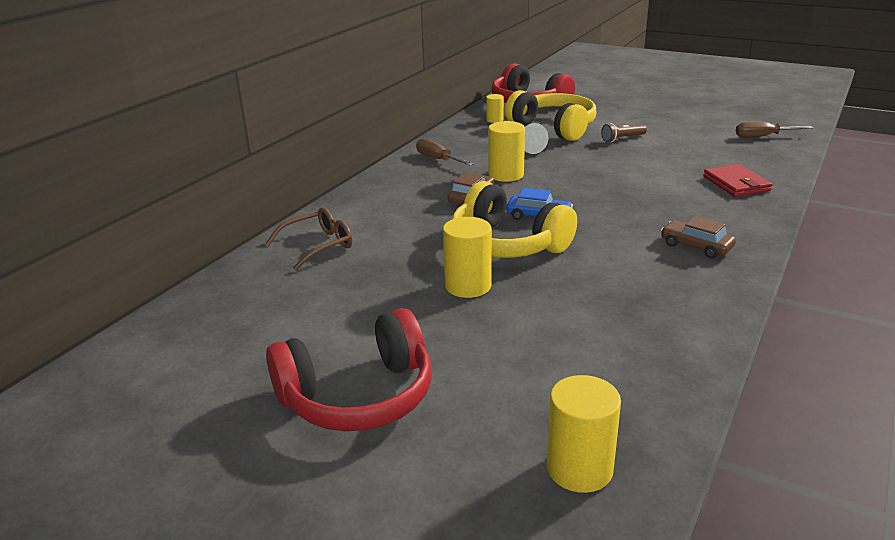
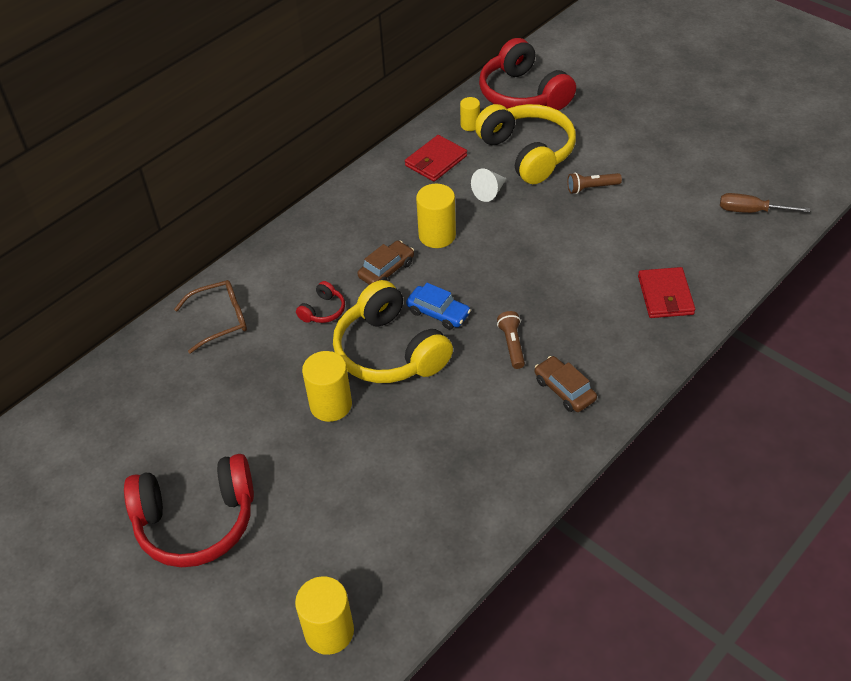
camera: 15 degrees right, 20 degrees up
(423, 228) = (323, 310): none -> red headphones
(437, 159) = (379, 194): brown screwdriver -> none
(477, 139) = (436, 161): none -> red wallet
(623, 226) = (512, 345): none -> brown flashlight

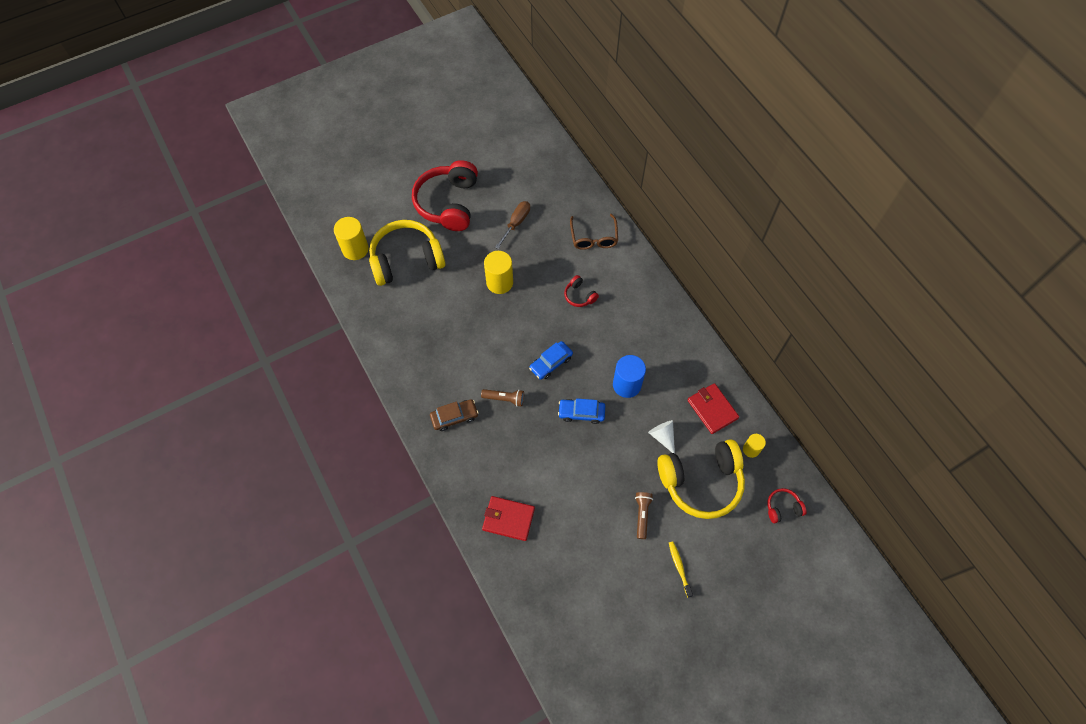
camera: 105 degrees right, 15 degrees up
(386, 270) = (603, 342): brown car -> none
(390, 351) = (529, 325): yellow headphones -> yellow headphones (406, 260)
(437, 235) = (626, 385): yellow cylinder -> blue cylinder
(494, 266) = (581, 413): none -> blue car
(523, 94) = (782, 508): red headphones -> red headphones, size x0.43
(630, 150) = (679, 567): none -> yellow toothbrush
(750, 211) = (572, 631): brown screwdriver -> brown screwdriver (516, 223)

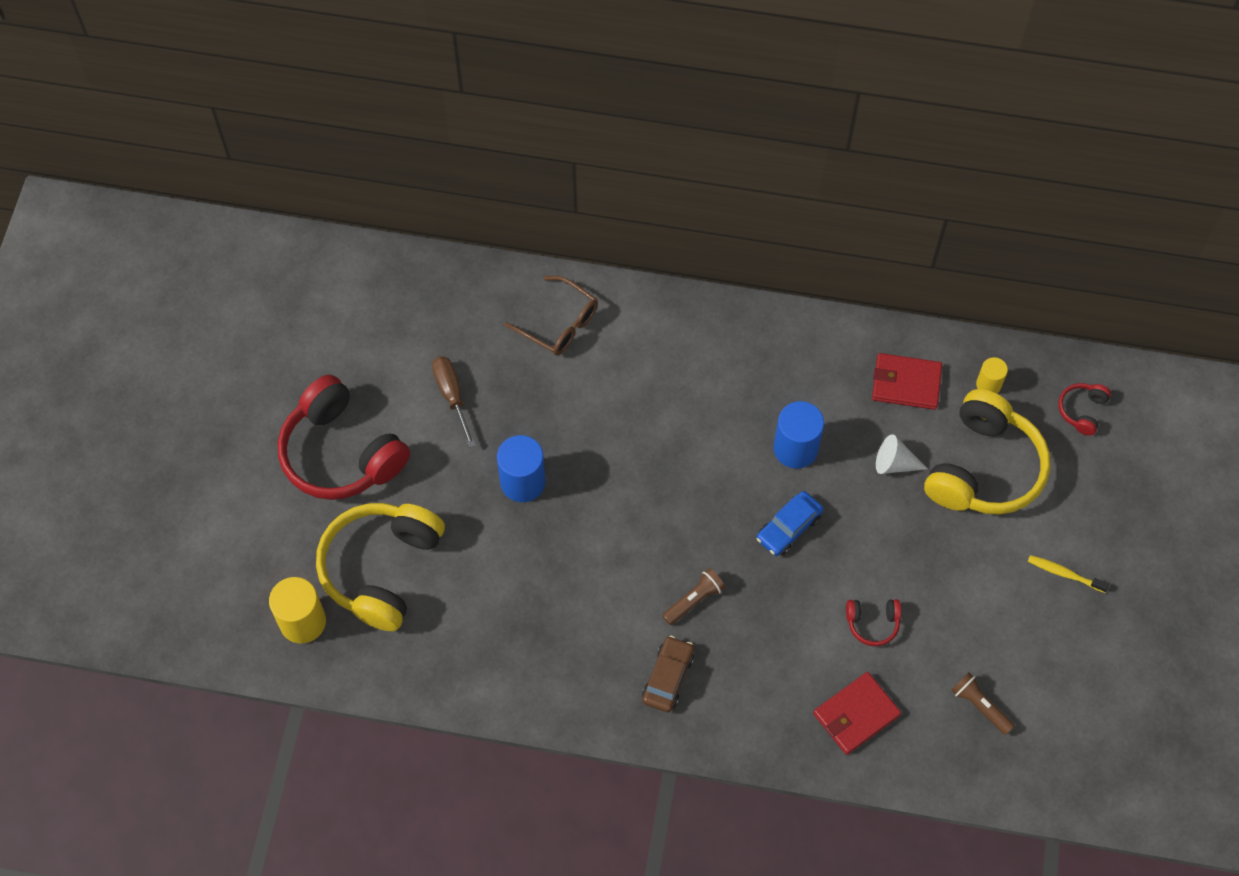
camera: 50 degrees left, 0 degrees up
(499, 282) = (523, 482): yellow cylinder -> blue cylinder
(551, 363) = (691, 510): blue car -> none
(579, 296) = (628, 405): red headphones -> red headphones (872, 623)
(642, 515) = (971, 563): brown flashlight -> brown flashlight (980, 706)

